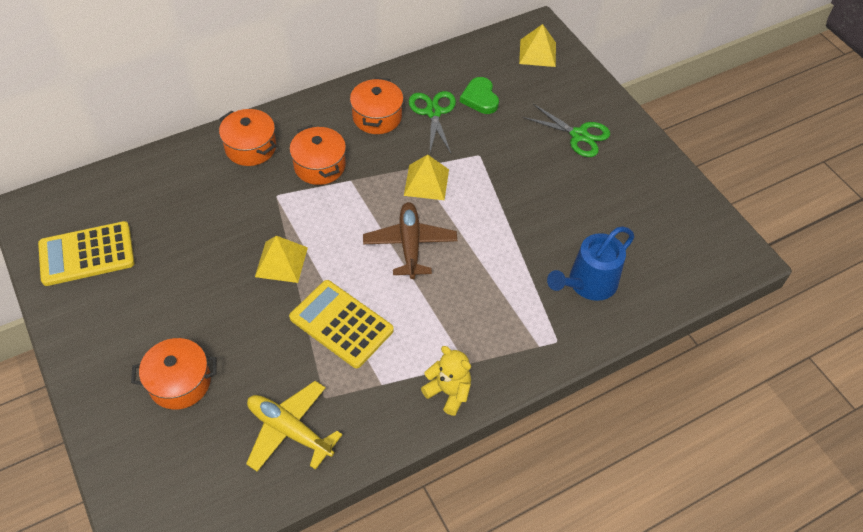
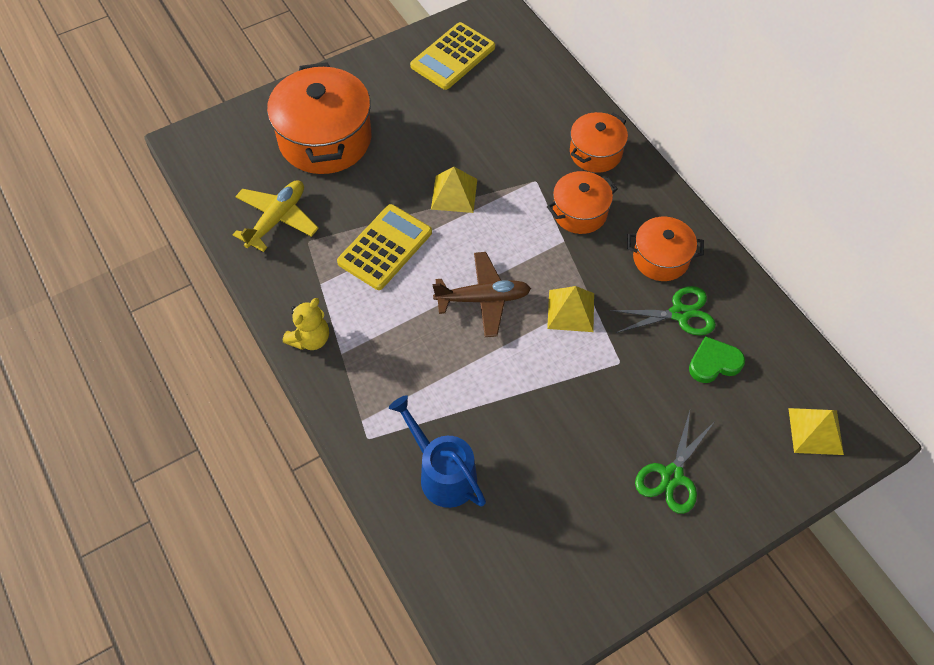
camera: 90 degrees right, 5 degrees up
(87, 254) = (453, 57): yellow calculator -> yellow calculator turned 120 degrees counterclockwise
(180, 382) = (325, 139): orange pot -> orange pot, size x1.78

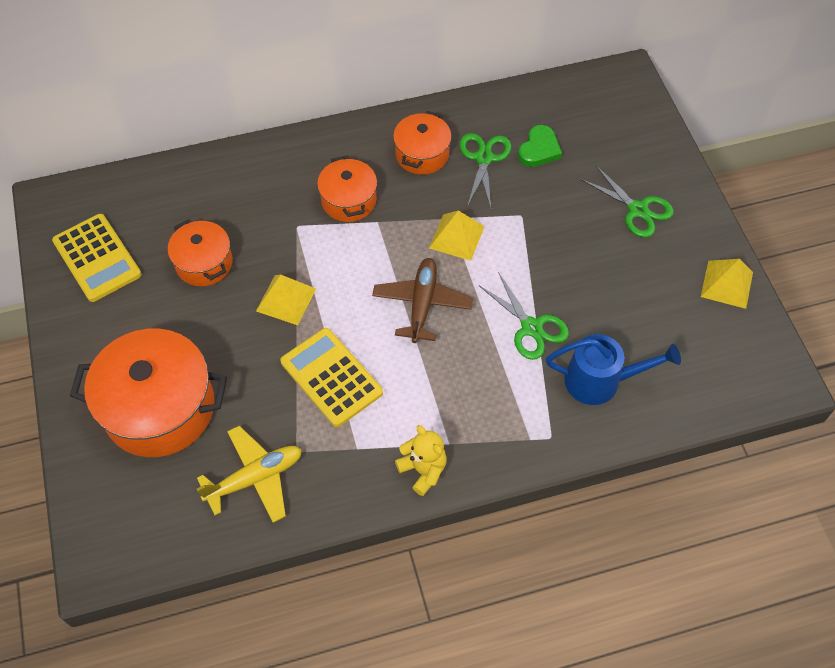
camera: 75 degrees left, 0 degrees up
(277, 219) = (255, 478): yellow plane -> yellow plane turned 105 degrees clockwise
(442, 473) = (601, 381): blue watering can -> blue watering can turned 150 degrees counterclockwise
(485, 398) = (531, 327): none -> green scissors
(595, 153) = (282, 169): orange pot -> orange pot (204, 263)
(714, 362) = (539, 149): green heart -> green heart turned 150 degrees counterclockwise
(815, 431) = (617, 105): yellow pyramid -> yellow pyramid (726, 284)

